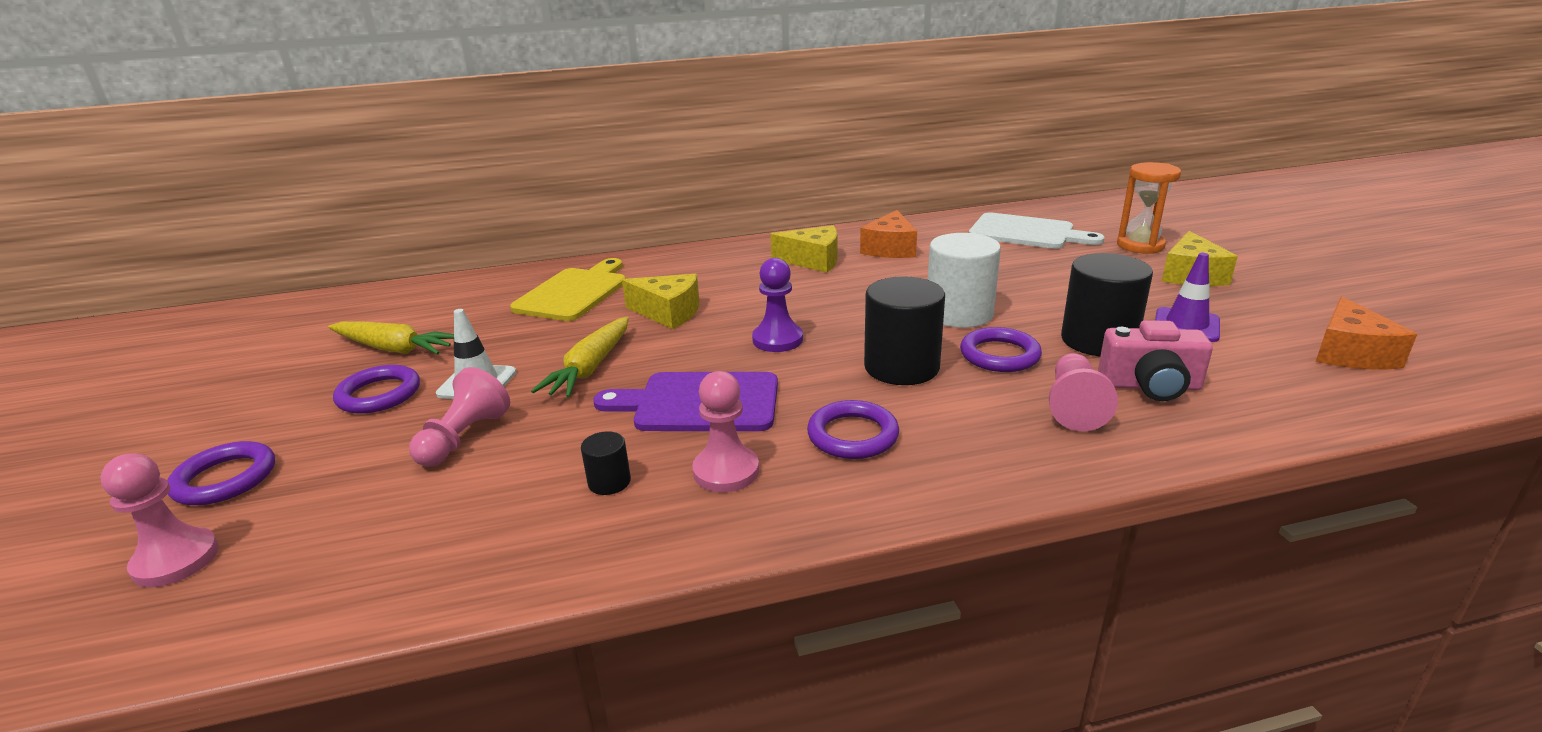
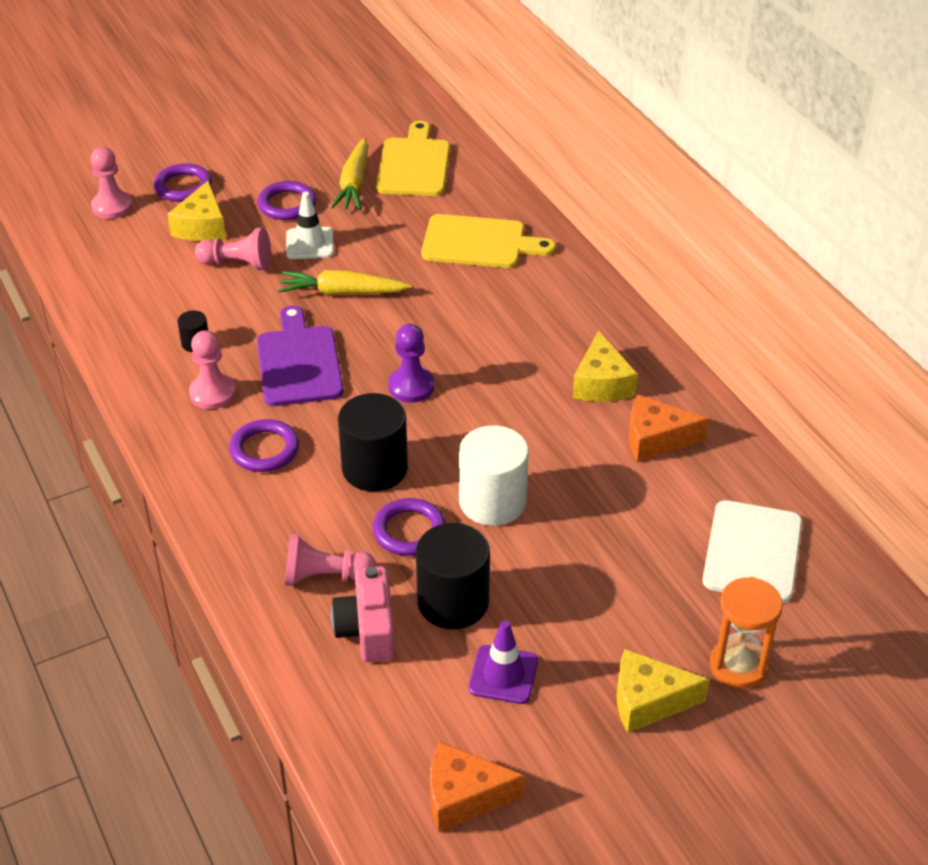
camera: 75 degrees right, 15 degrees up
(404, 314) = (414, 164): none -> yellow cutting board
(668, 312) = (450, 310): yellow cheese -> yellow cheese (202, 227)

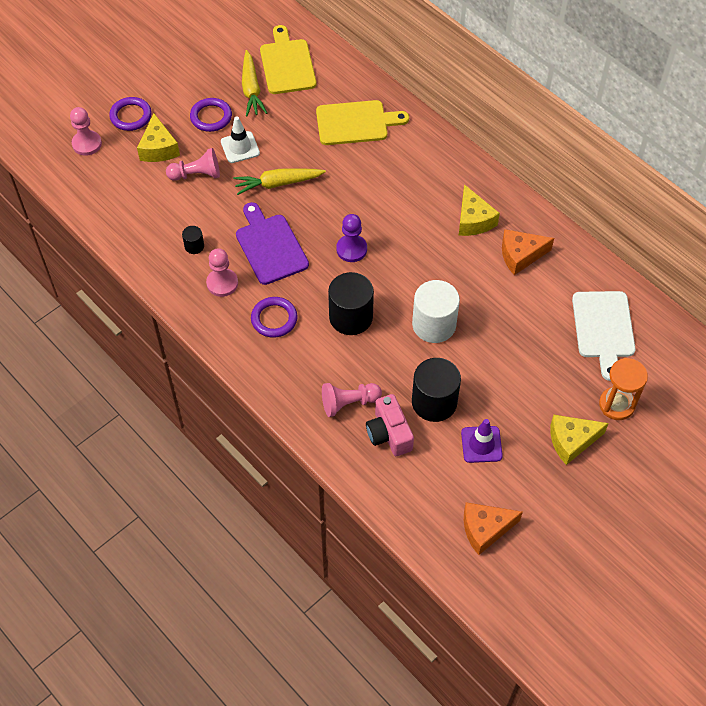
camera: 15 degrees left, 15 degrees up
(409, 531) = (389, 358): purple ring -> none

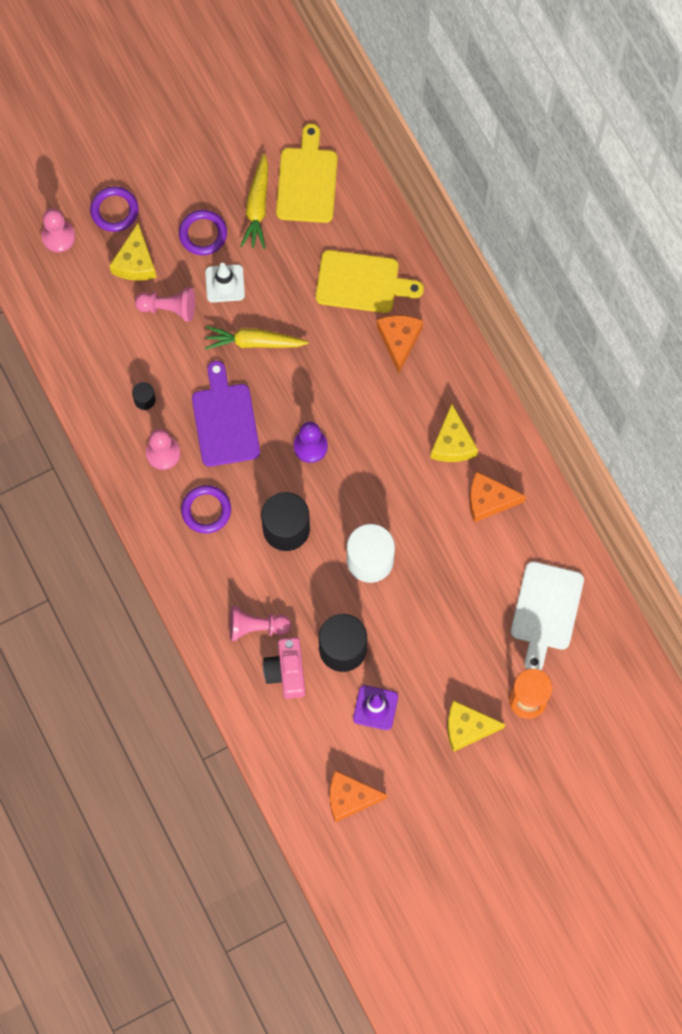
camera: 15 degrees right, 15 degrees up
(401, 157) = (399, 341): none -> orange cheese

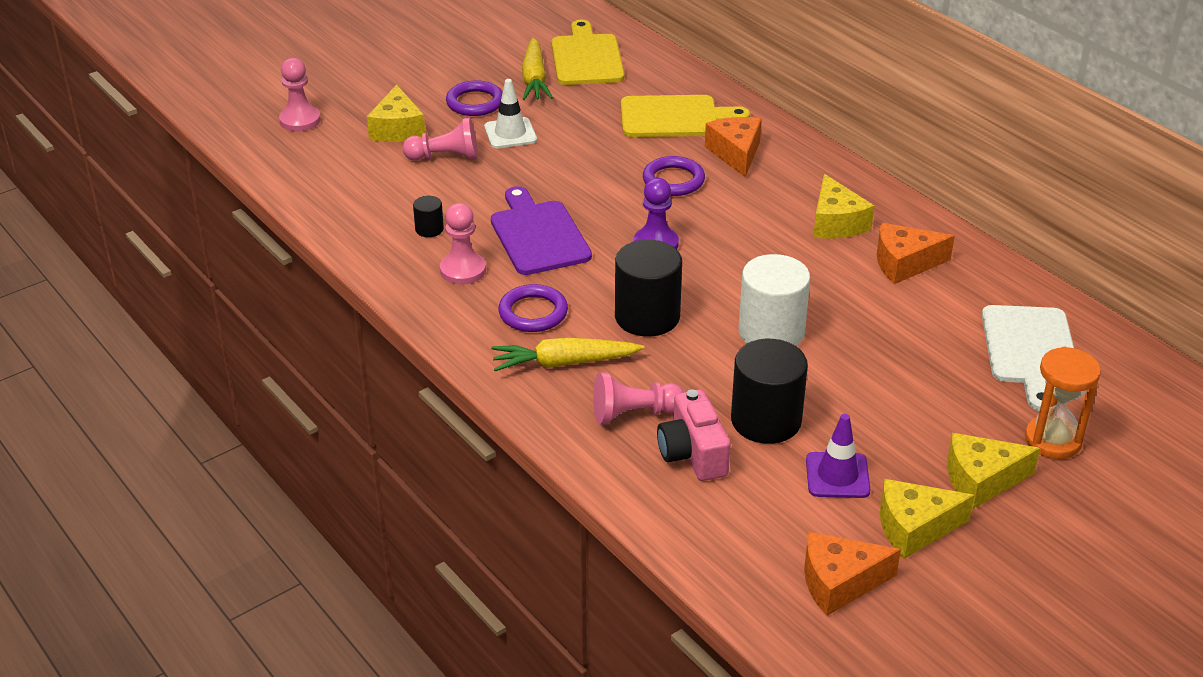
camera: 10 degrees left, 35 degrees down
(114, 210) = (365, 97): purple ring -> purple ring (673, 180)
(254, 342) = (558, 172): yellow carrot -> yellow carrot (564, 363)
(410, 761) = (914, 528): none -> yellow cheese

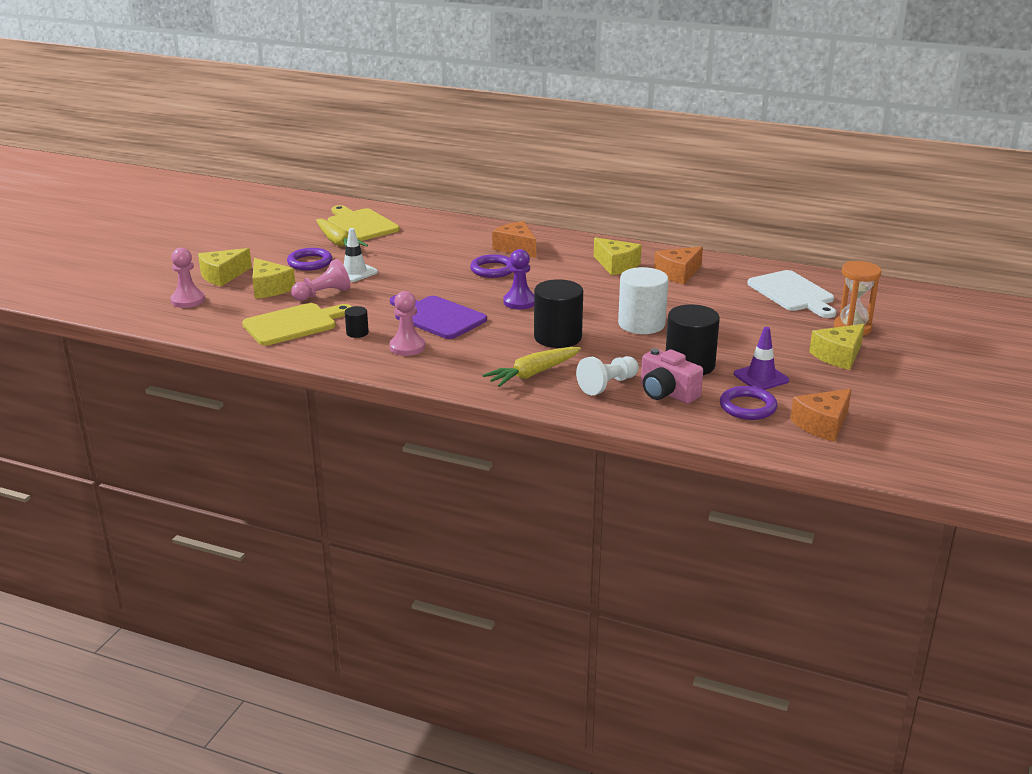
camera: 30 degrees left, 10 degrees down
(533, 313) = (482, 355): purple ring -> purple ring (747, 407)
(634, 414) = (608, 385): pink pawn -> white pawn
(675, 117) = (456, 240): yellow cutting board -> yellow cutting board (294, 324)
(914, 528) = (831, 387): yellow cheese -> yellow cheese (223, 276)

